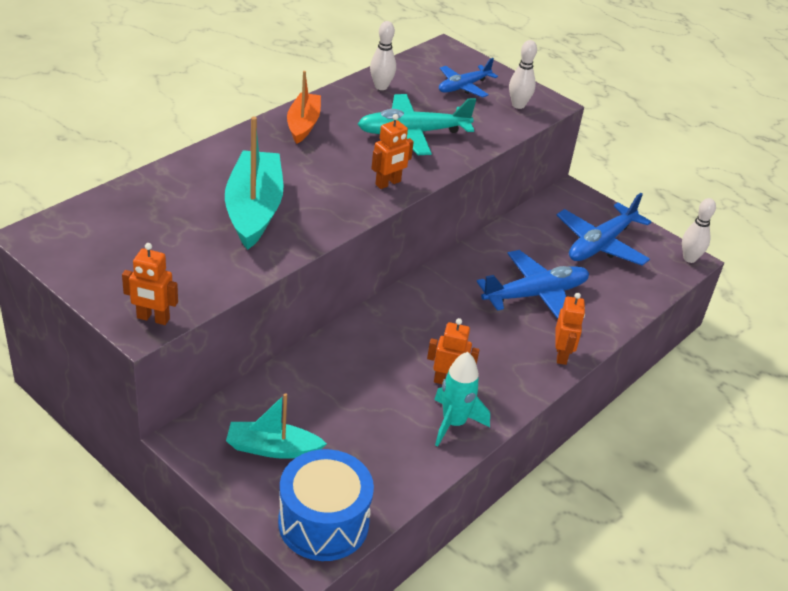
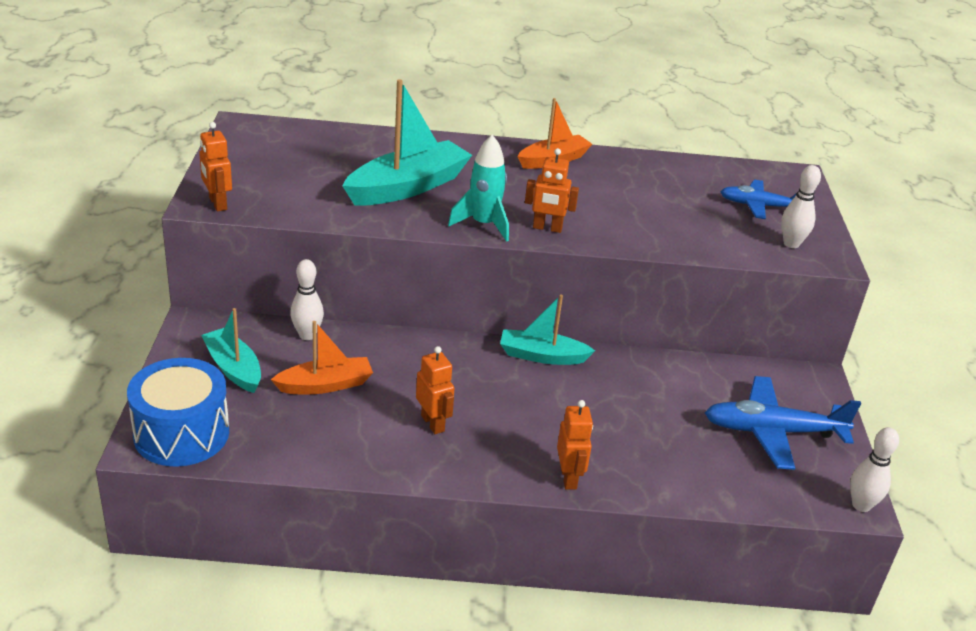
camera: 50 degrees right, 5 degrees down
(348, 409) = (325, 385): none -> orange boat
(381, 87) = (674, 170): white bowling pin -> white bowling pin (307, 335)
(412, 133) = (639, 210): turquoise plane -> none
(430, 285) = (542, 356): none -> turquoise boat
(453, 423) = (385, 451): turquoise rocket -> turquoise rocket (483, 224)
(535, 295) = (628, 422): blue plane -> none
(561, 355) = (569, 478): orange robot -> orange robot turned 60 degrees counterclockwise

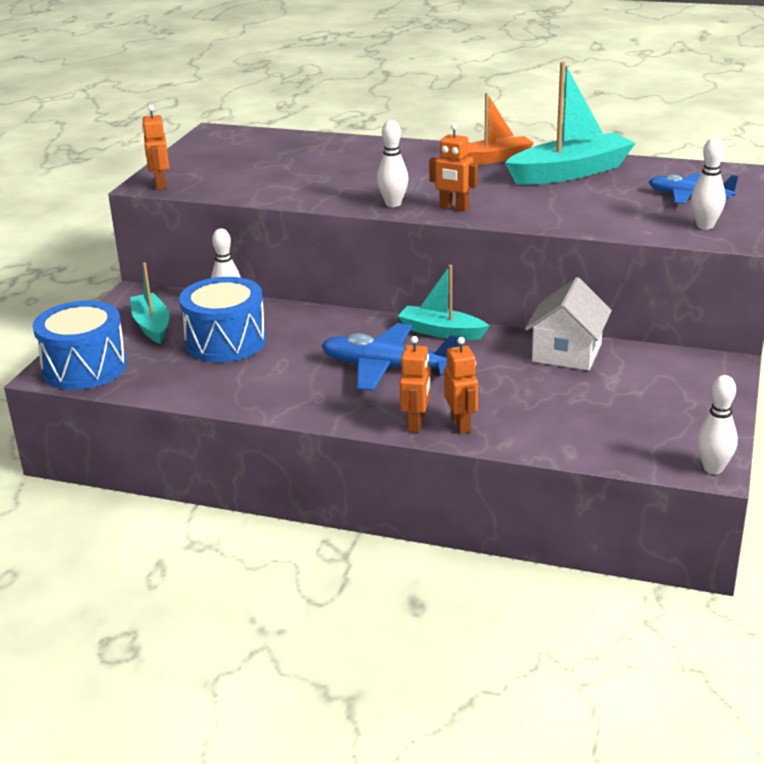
camera: 20 degrees right, 5 degrees down
(325, 385) = (226, 342): orange boat -> blue drum
(407, 187) = (338, 176): turquoise boat -> turquoise boat (570, 172)
(433, 423) = (308, 375): orange robot -> orange robot (461, 424)
(483, 224) = (393, 204): turquoise rocket -> white bowling pin
(672, 374) = (567, 353): none -> white house
(772, 431) = (649, 404): blue plane -> blue plane (388, 368)

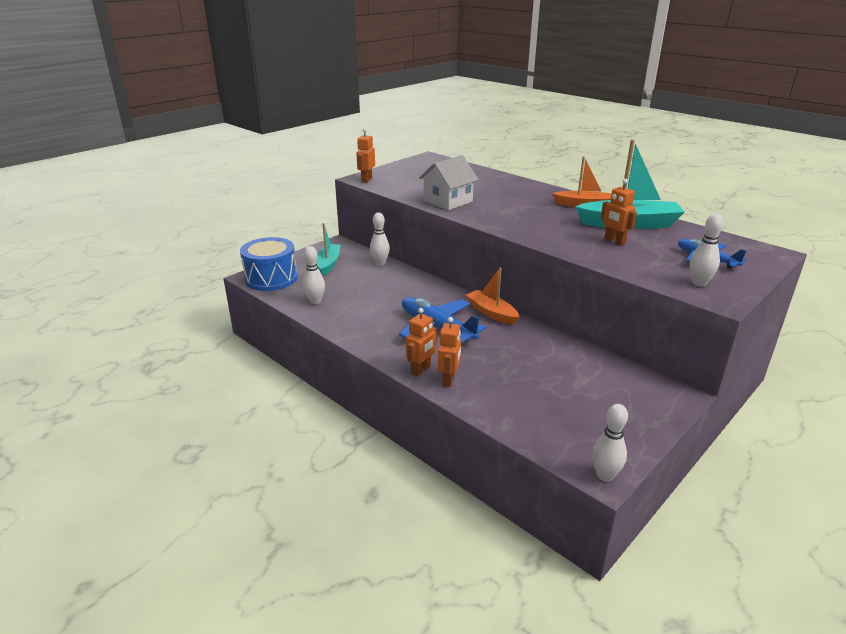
camera: 25 degrees right, 0 degrees up
(226, 342) = (358, 284): blue drum -> none
(393, 204) = (488, 219): white bowling pin -> white bowling pin (315, 301)
(441, 332) = (491, 313): turquoise boat -> orange boat
(454, 208) = (524, 230): orange robot -> orange robot (614, 241)
(567, 353) = (564, 351): white house -> white house (448, 201)

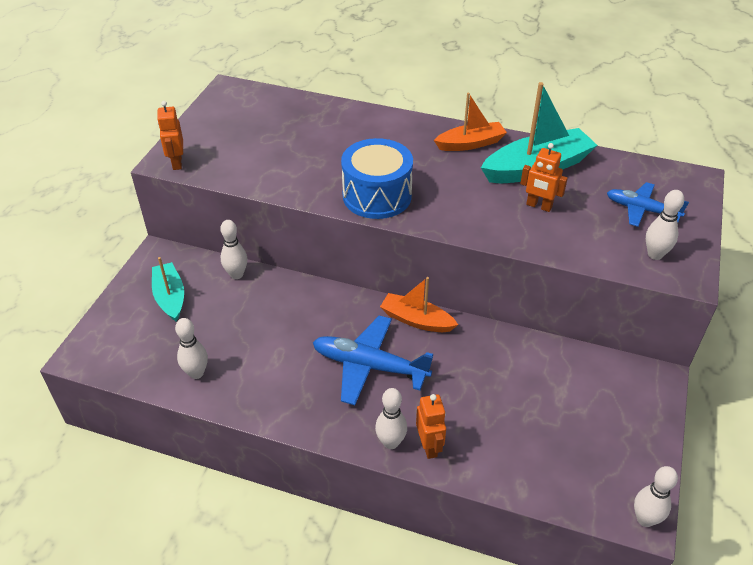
camera: 25 degrees left, 15 degrees up
(271, 278) = (110, 350): blue drum -> blue drum (377, 196)
(421, 370) = (390, 442): orange robot -> white bowling pin
(448, 201) = (311, 181): white house -> none

